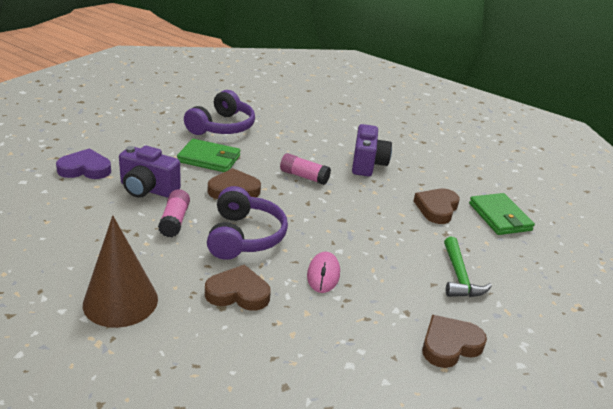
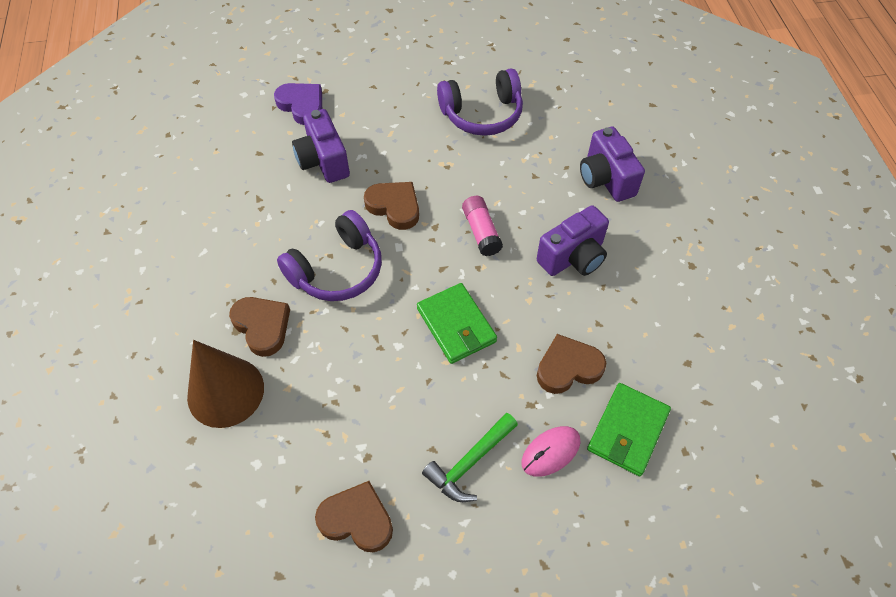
camera: 50 degrees right, 25 degrees up
(120, 301) = (178, 271): brown cone -> brown cone (225, 392)
(174, 221) = (303, 213): pink glue stick -> none
(209, 159) = (418, 153): green wallet -> green wallet (456, 325)
(323, 275) = (349, 361): pink mouse -> pink mouse (550, 452)
(332, 127) = (606, 179): none -> purple camera

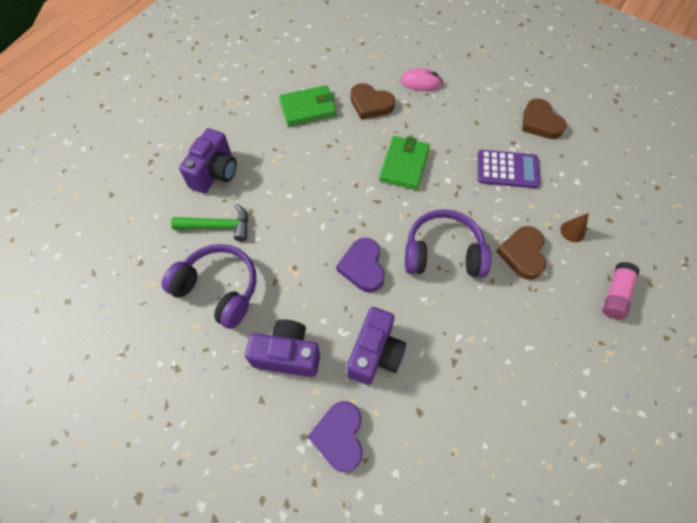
camera: 135 degrees left, 5 degrees up
(225, 392) = (572, 231): brown cone -> brown cone, size x0.42
(346, 411) = (507, 169): none -> purple calculator
(394, 207) = (362, 267): brown heart -> purple heart
(470, 462) = (463, 105): green hammer -> green hammer (218, 226)
(481, 232) = (329, 203): pink glue stick -> pink glue stick (615, 294)
(573, 257) = (297, 147): purple camera -> purple camera (287, 355)
(627, 431) = (376, 65): green wallet -> green wallet (308, 108)

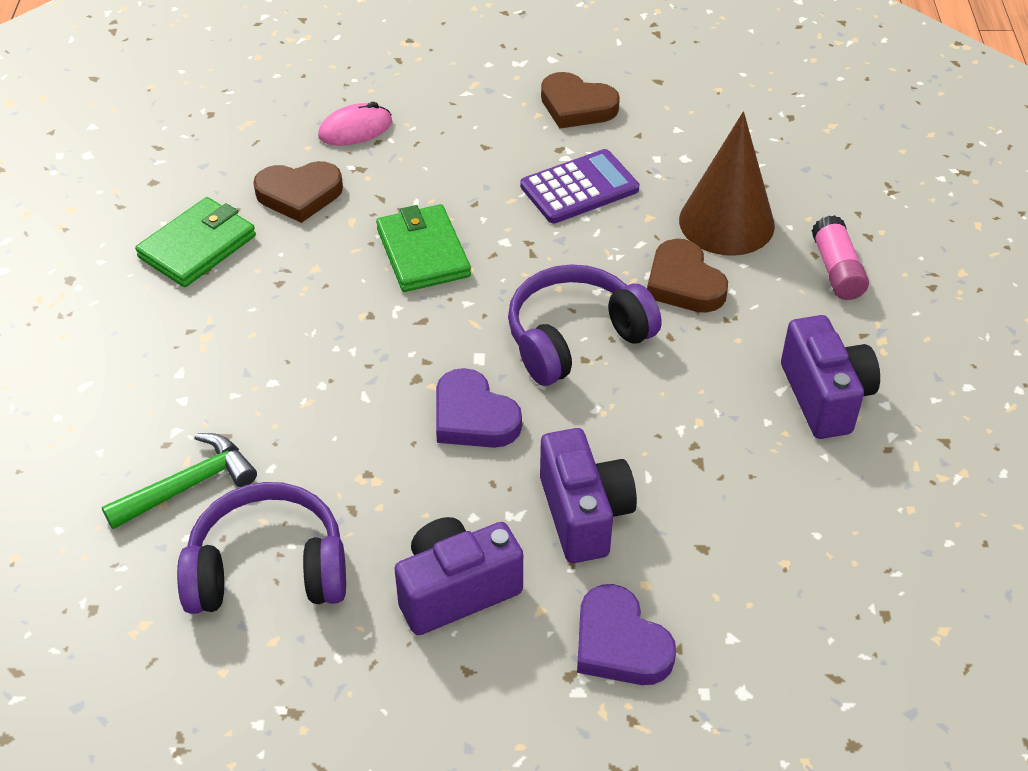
camera: 35 degrees left, 15 degrees down
(215, 173) = (113, 414): purple camera -> purple camera (825, 397)
(572, 231) = (726, 222): brown cone -> brown cone, size x2.36

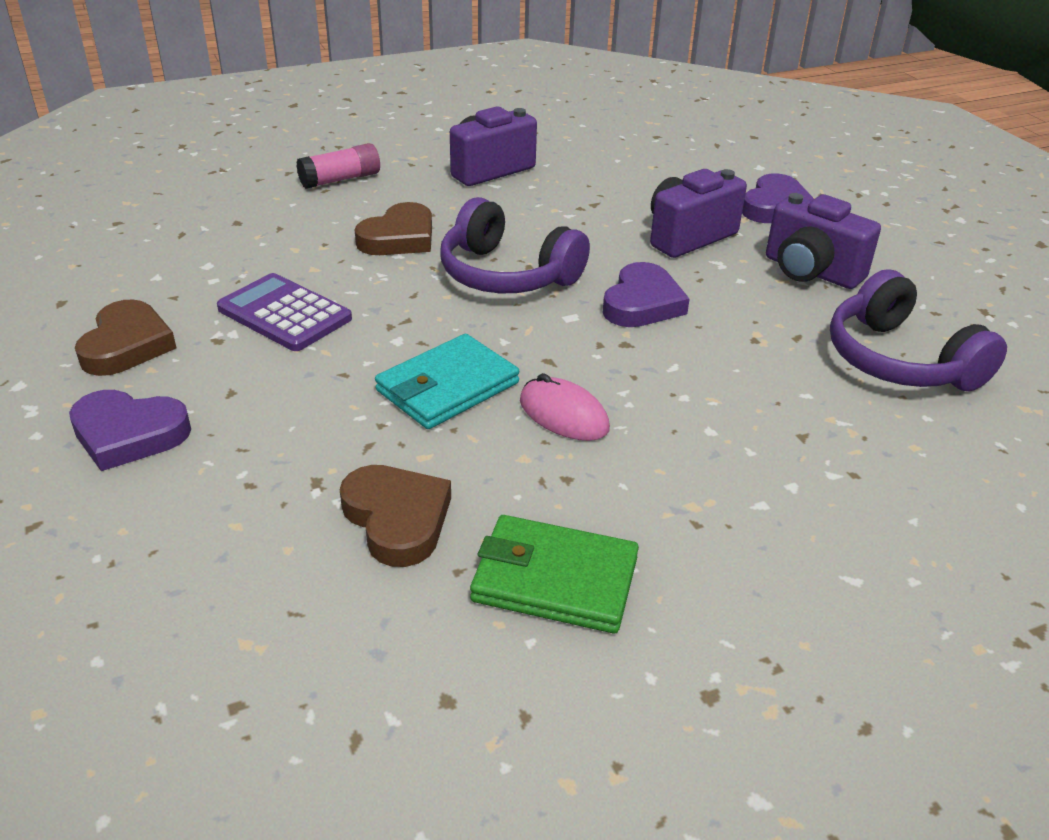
camera: 115 degrees left, 10 degrees down
(188, 485) = (879, 438): green hammer -> none
(355, 129) = (229, 513): pink mouse -> pink mouse (563, 415)
(423, 252) = (447, 387): green wallet -> turquoise wallet
(464, 99) = (129, 434): none -> purple heart
(726, 222) = (302, 231): brown cone -> none

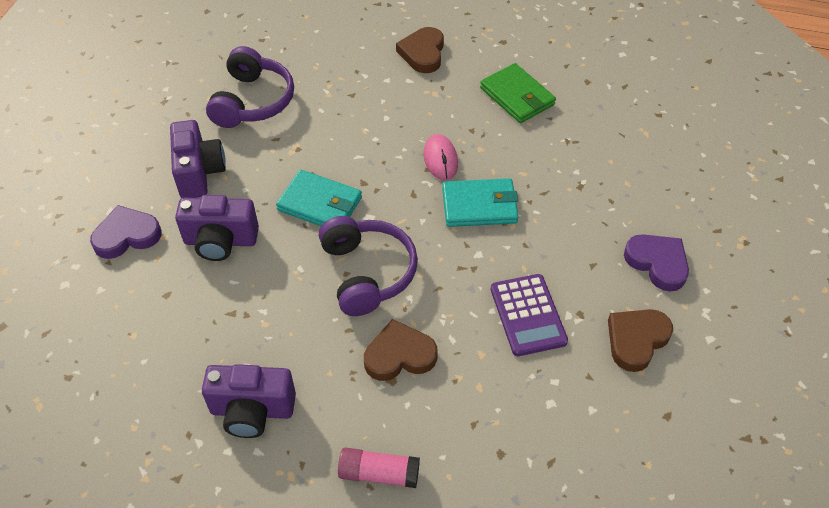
camera: 140 degrees left, 15 degrees up
(397, 519) = (557, 150): brown heart -> brown heart (423, 53)
(642, 303) = (320, 204): purple heart -> turquoise wallet

